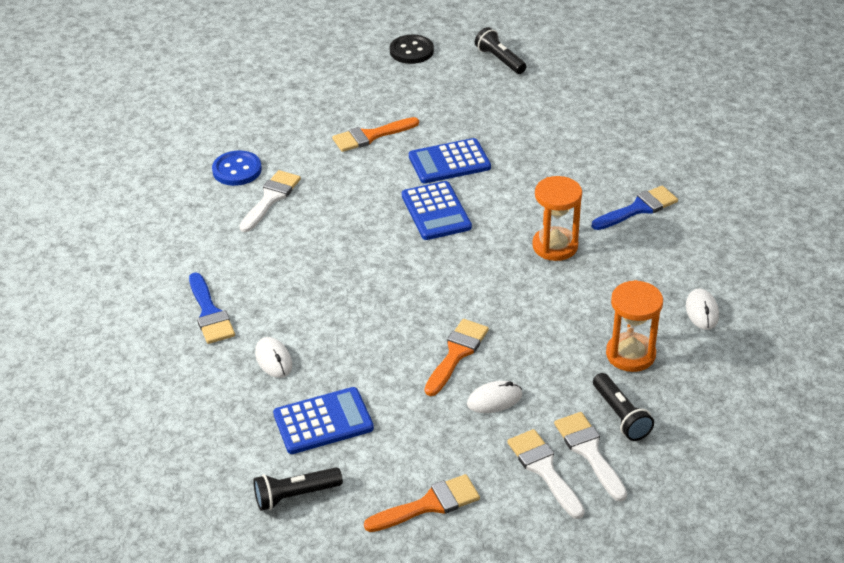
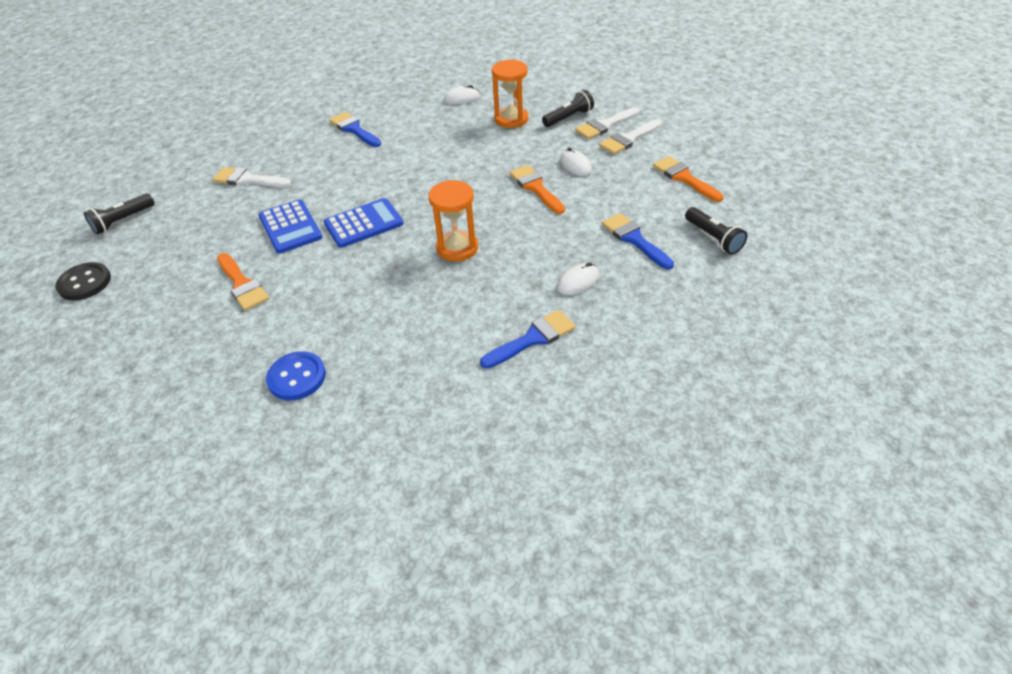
camera: 100 degrees left, 5 degrees up
(271, 198) = (348, 336): white brush -> white brush (248, 179)
(323, 421) = (634, 239): blue calculator -> blue brush
(457, 353) = (535, 187): orange brush -> orange brush turned 45 degrees clockwise
(555, 246) = (403, 160): orange hourglass -> orange hourglass (457, 248)

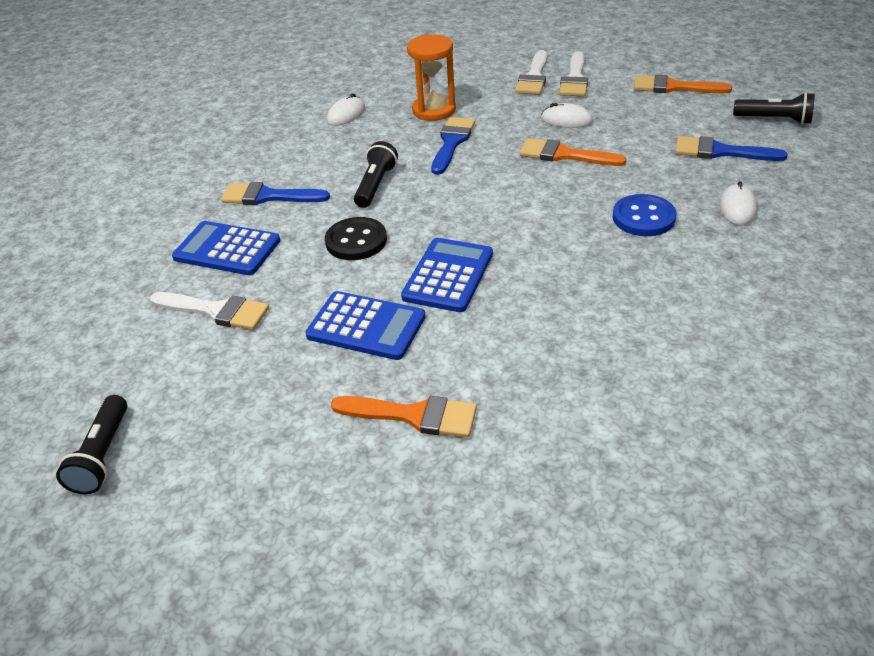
camera: 40 degrees left, 5 degrees down
(85, 283) = (177, 560): black button -> black button (356, 241)
(248, 179) = (216, 311): white brush -> white brush turned 135 degrees counterclockwise
(296, 149) = (227, 249): none -> blue calculator
(297, 377) = (646, 456): blue button -> blue button (643, 217)
(457, 248) = (585, 242): orange hourglass -> none
(533, 338) = (786, 273): blue brush -> blue brush (452, 142)
(568, 118) = (489, 85): black flashlight -> black flashlight (375, 185)

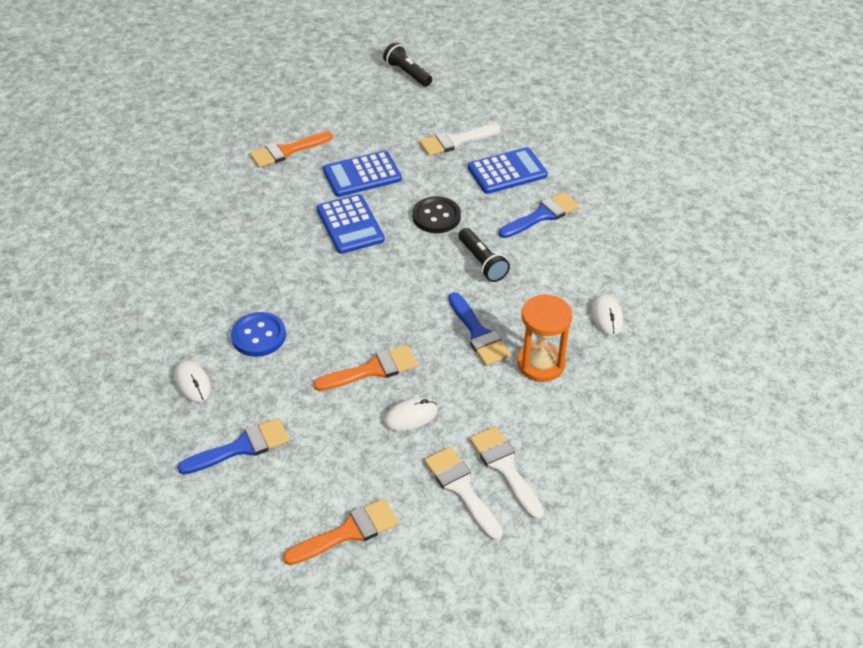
camera: 135 degrees right, 5 degrees up
(774, 120) = (214, 528): black flashlight -> none

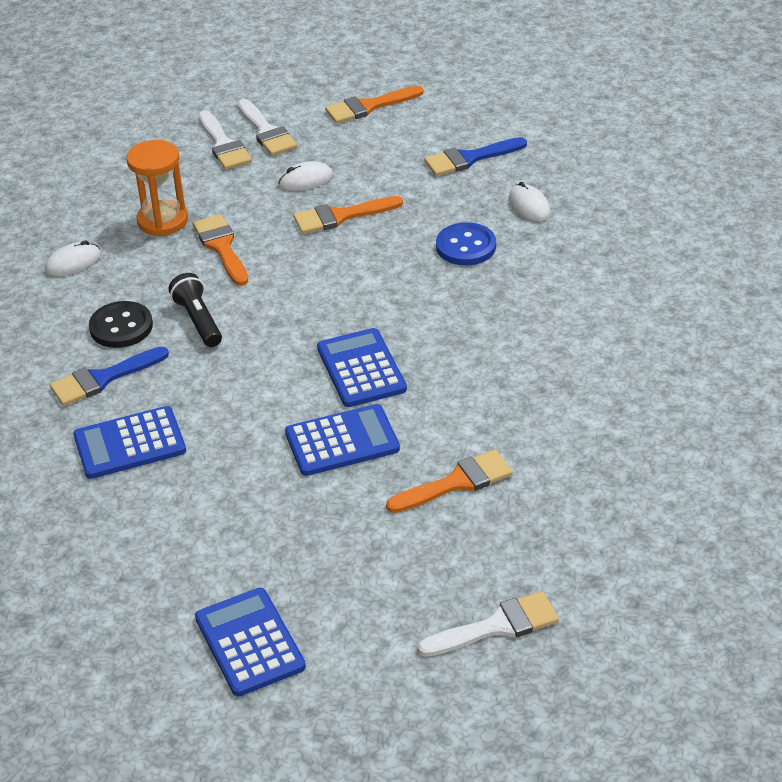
camera: 175 degrees left, 5 degrees down
(407, 73) = (250, 642): black flashlight -> blue calculator
(436, 216) = (244, 378): black button -> black button (121, 327)
(455, 141) = (194, 496): white brush -> white brush (497, 626)
(478, 334) = (221, 247): blue brush -> orange brush
(607, 317) = (73, 262): white mouse -> white mouse turned 60 degrees clockwise

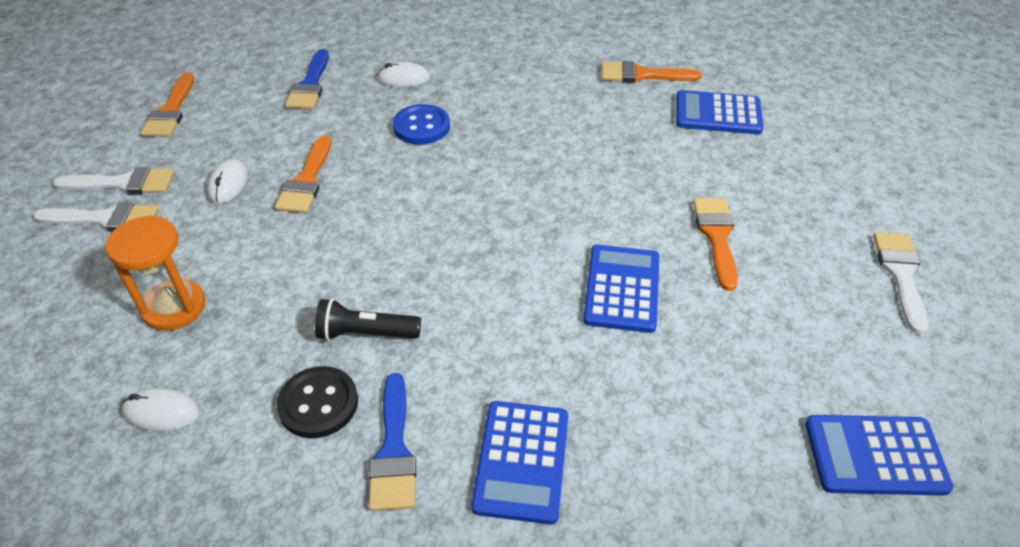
camera: 65 degrees left, 5 degrees up
(73, 262) = (161, 412): white mouse -> white mouse turned 75 degrees counterclockwise
(221, 247) = (266, 276): orange brush -> orange brush (642, 75)
(361, 369) = (531, 242): blue calculator -> blue calculator (718, 114)

